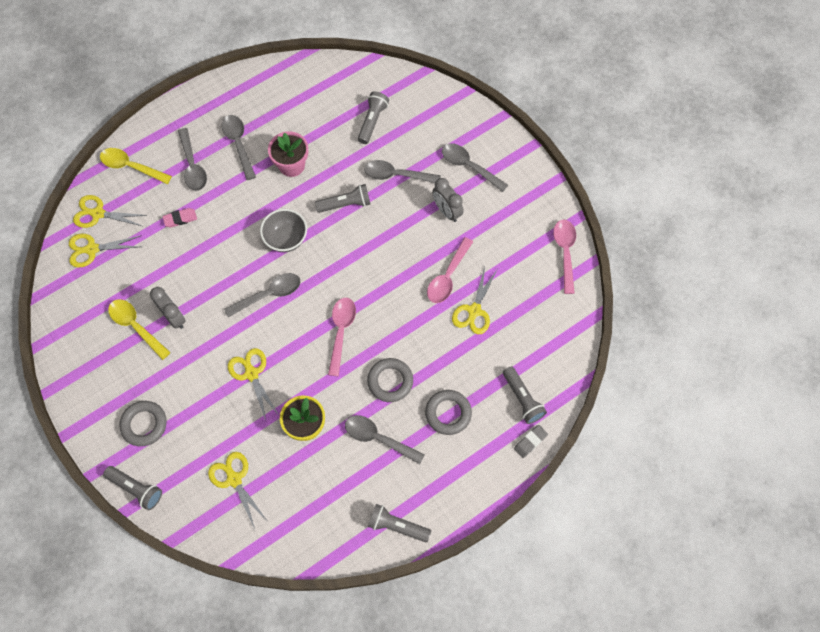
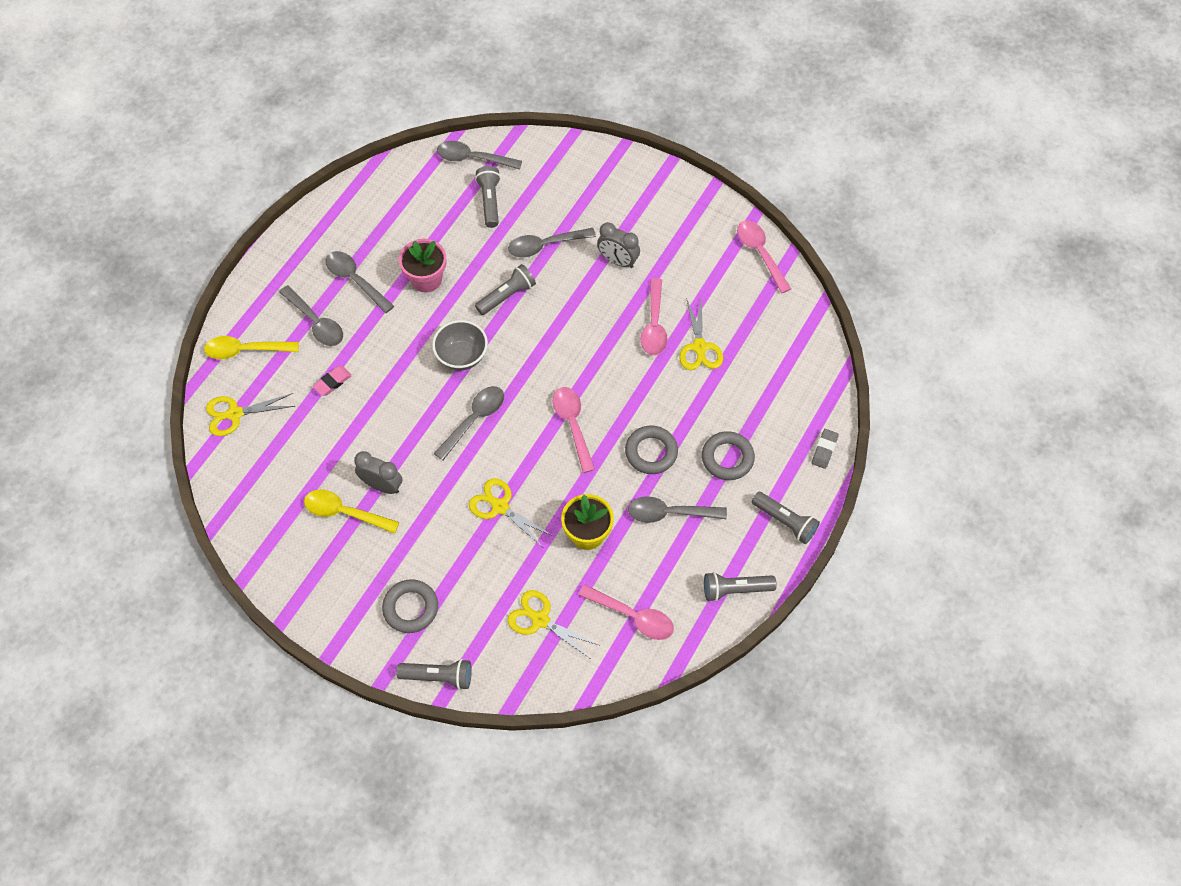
camera: 25 degrees left, 5 degrees down
(92, 249) = (249, 453): yellow scissors -> none
(306, 510) = (633, 616): none -> pink spoon
(469, 166) = (617, 207): grey spoon -> grey spoon (473, 158)
(522, 399) = (794, 412): grey flashlight -> grey flashlight (785, 521)

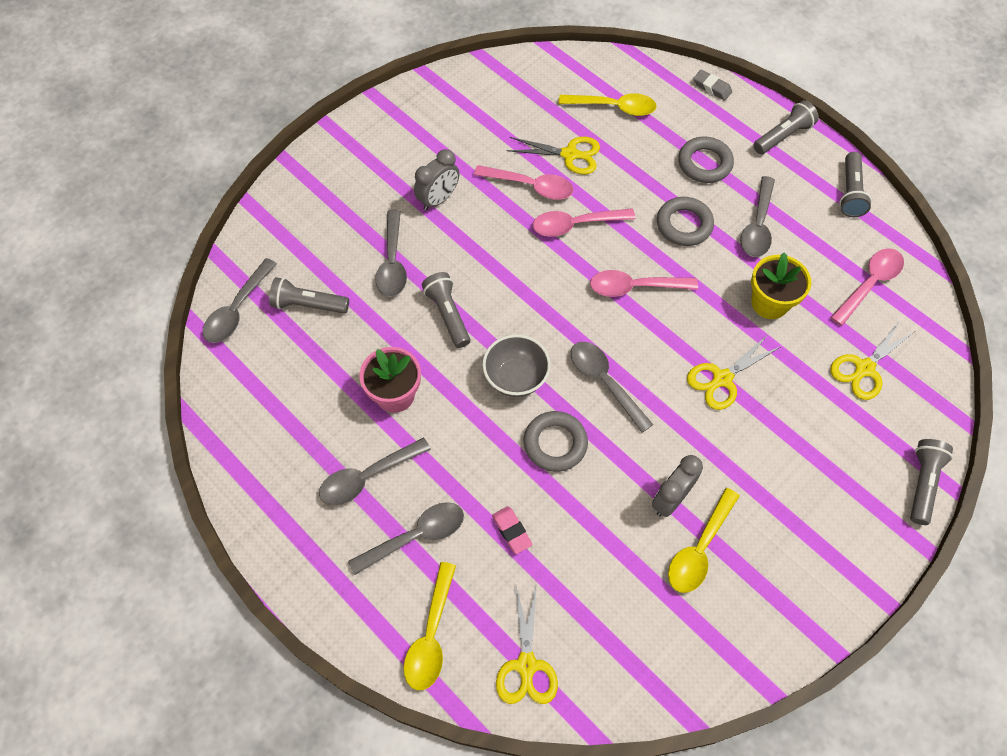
camera: 75 degrees left, 0 degrees up
(411, 608) = (835, 497): grey ring -> grey ring (555, 443)
(760, 253) = (473, 79): pink spoon -> pink spoon (575, 225)
(768, 371) = (614, 107): none -> yellow spoon

